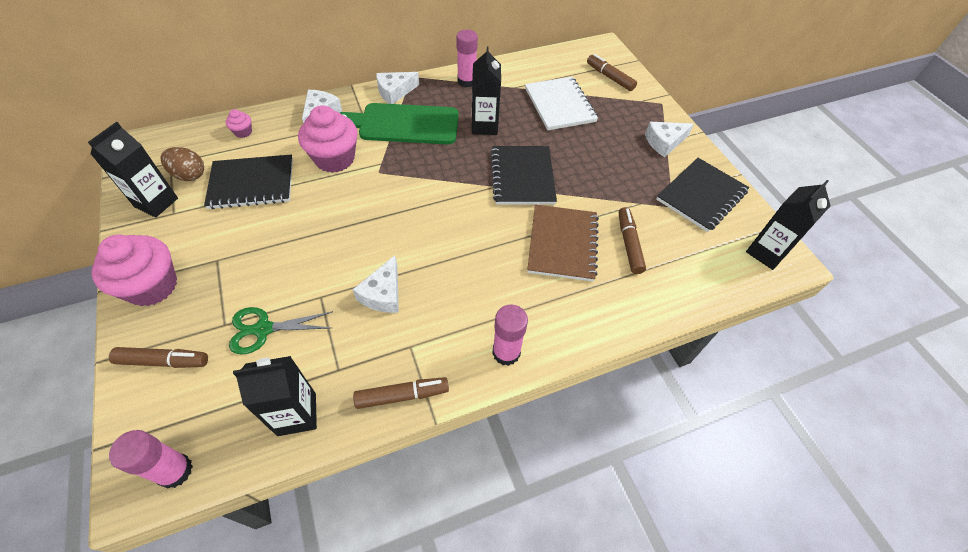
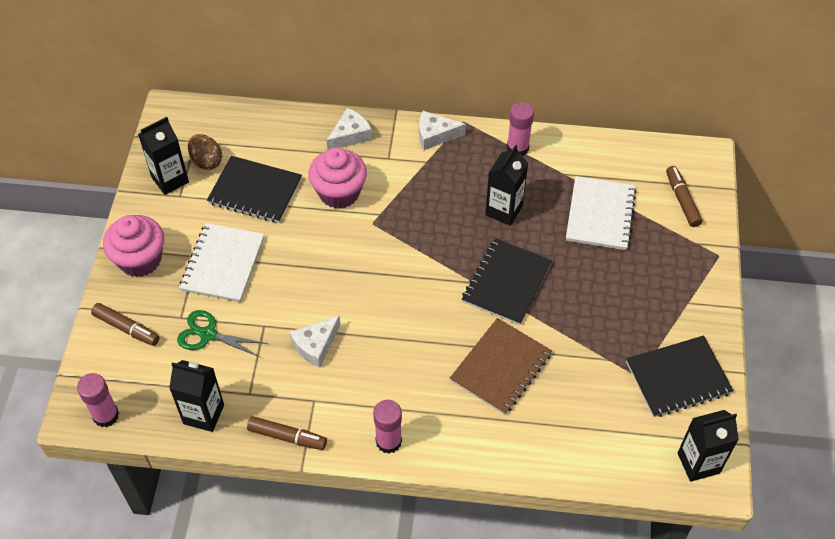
camera: 30 degrees right, 0 degrees up
(243, 132) = (270, 131): pink cupcake -> none
(248, 257) = (223, 264): none -> white notebook
(404, 124) = (424, 178): green cutting board -> none
(629, 244) = (564, 395): brown marker -> none
(664, 142) = (684, 303): white cheese -> none

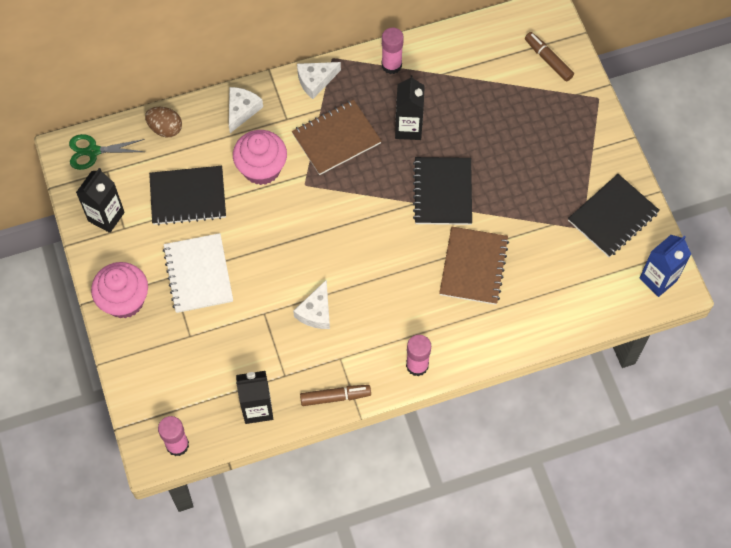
camera: 25 degrees left, 10 degrees up
(126, 328) = (149, 365): brown marker -> none
(206, 161) = (128, 186): brown egg -> brown egg (165, 128)
(208, 334) = (222, 340): green scissors -> green scissors (93, 151)
(427, 193) = (336, 138): none -> brown notebook
(600, 215) = (488, 100): white notebook -> none
(698, 463) = (658, 279): black carton -> blue carton

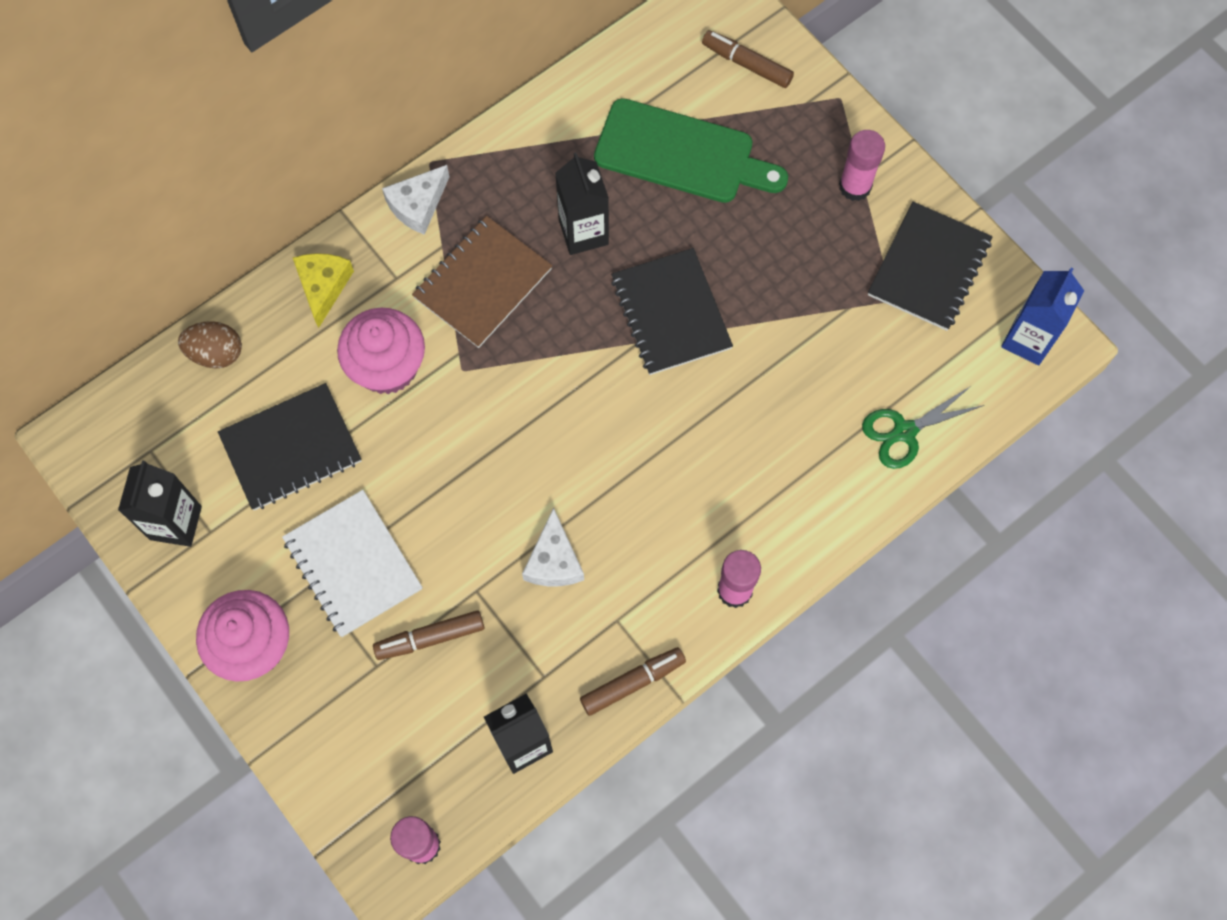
camera: 20 degrees left, 5 degrees up
(93, 151) = (116, 426): green scissors -> green scissors (905, 431)
(227, 331) = (430, 638): none -> brown marker
(242, 110) = (323, 287): white cheese -> yellow cheese
(391, 65) = (522, 145): pink glue stick -> pink glue stick (855, 186)
(473, 267) = (759, 411): brown notebook -> none
(486, 100) = (681, 154): none -> green cutting board

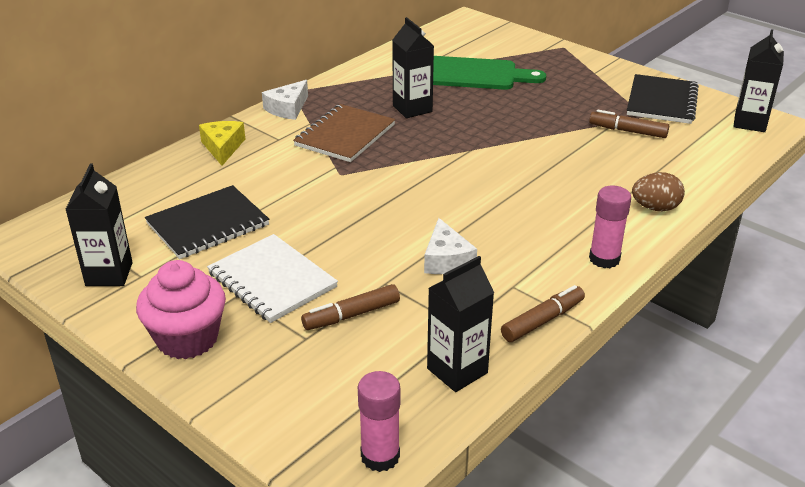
camera: 10 degrees left, 35 degrees down
(216, 353) = (140, 185): brown egg -> brown egg (655, 208)
(387, 366) = (280, 178): pink cupcake -> none
(671, 313) = (490, 135): black notebook -> none
(747, 64) = (496, 40): brown marker -> brown marker (628, 131)
(855, 186) = (592, 76): pink glue stick -> none
(905, 431) = (690, 169): green scissors -> none
(1028, 340) = (750, 123): blue carton -> black carton

